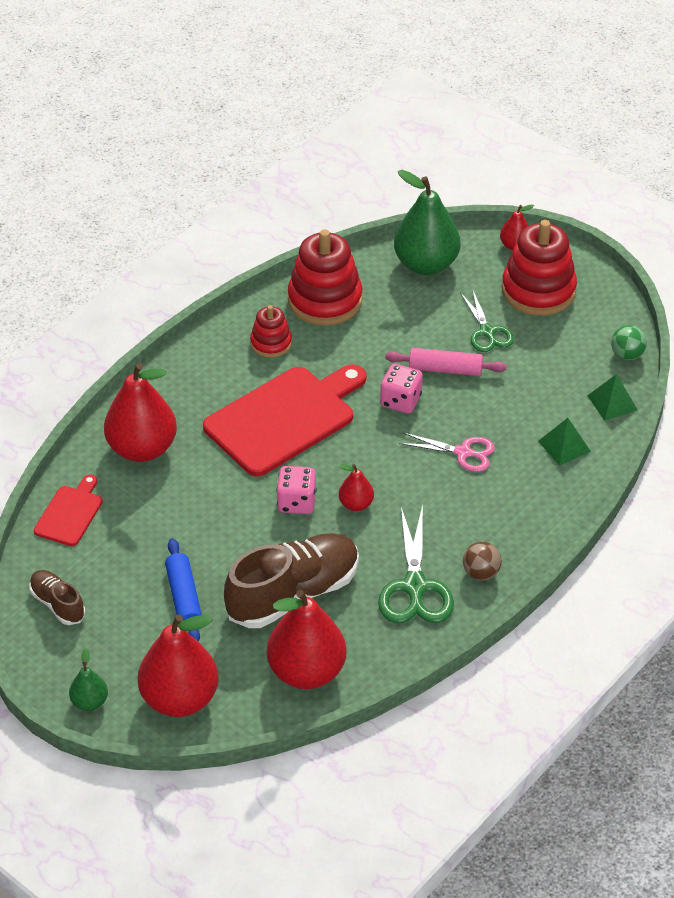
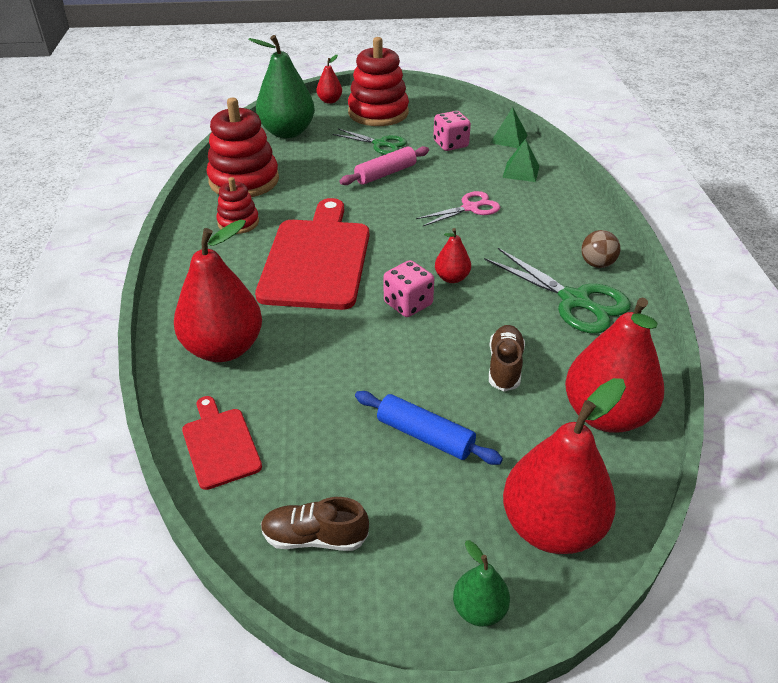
camera: 45 degrees left, 5 degrees down
(293, 594) = (505, 366): brown shoe -> brown shoe, size x0.51
(400, 401) = (384, 204): pink dice -> pink dice (450, 144)
(627, 355) = (477, 116): green ball -> none

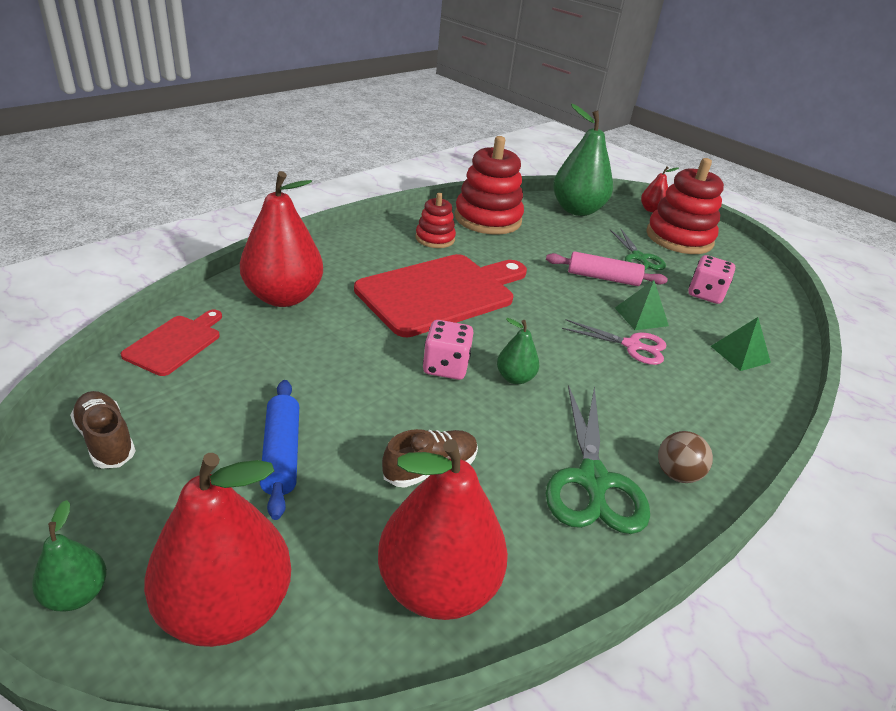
camera: 45 degrees right, 5 degrees down
(452, 278) = (515, 378): red pear -> green pear
(508, 139) = (777, 324): green pyramid -> green pyramid (641, 316)

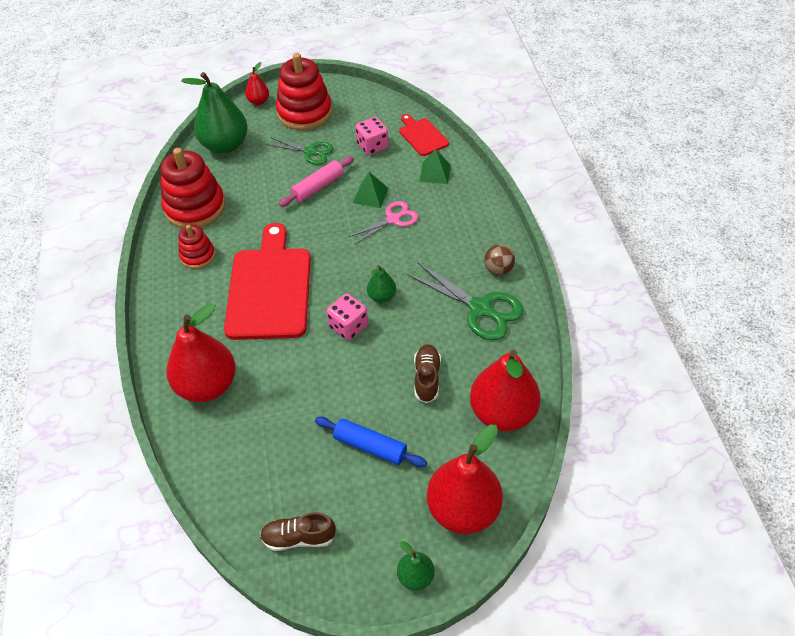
camera: 50 degrees left, 15 degrees up
(176, 343) = (219, 471): red cutting board -> red cutting board (422, 136)

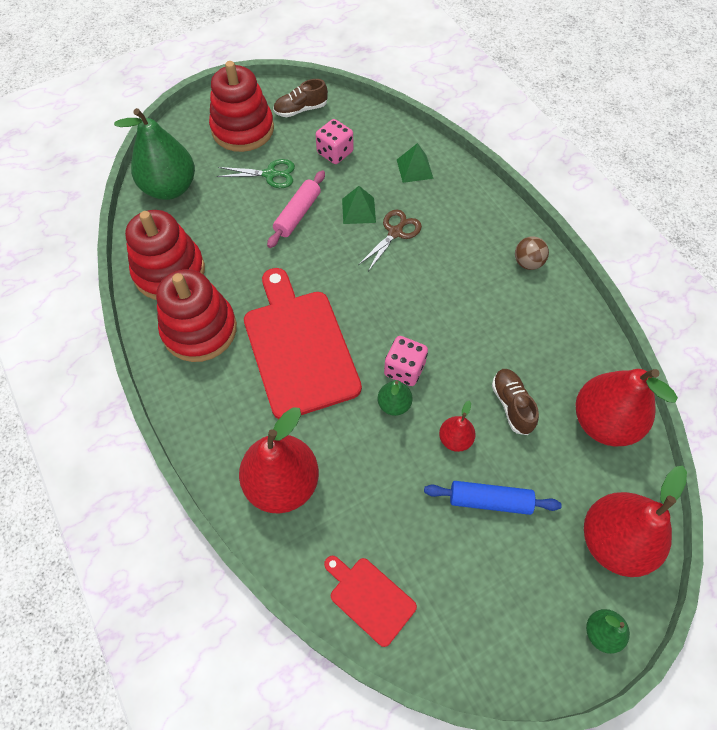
camera: 20 degrees left, 10 degrees up
(198, 256) = (199, 329): red stacking toy -> red stacking toy, size x1.83
(258, 101) = (184, 126): red pear -> red pear (455, 439)
(298, 537) = (463, 630): brown shoe -> brown shoe (301, 110)
(382, 296) = (423, 325): green pear -> green pear (394, 404)
(393, 219) = (395, 232): pink scissors -> brown scissors
(422, 136) = (382, 129): red cutting board -> red cutting board (369, 598)
(480, 309) = (530, 312): green scissors -> none

